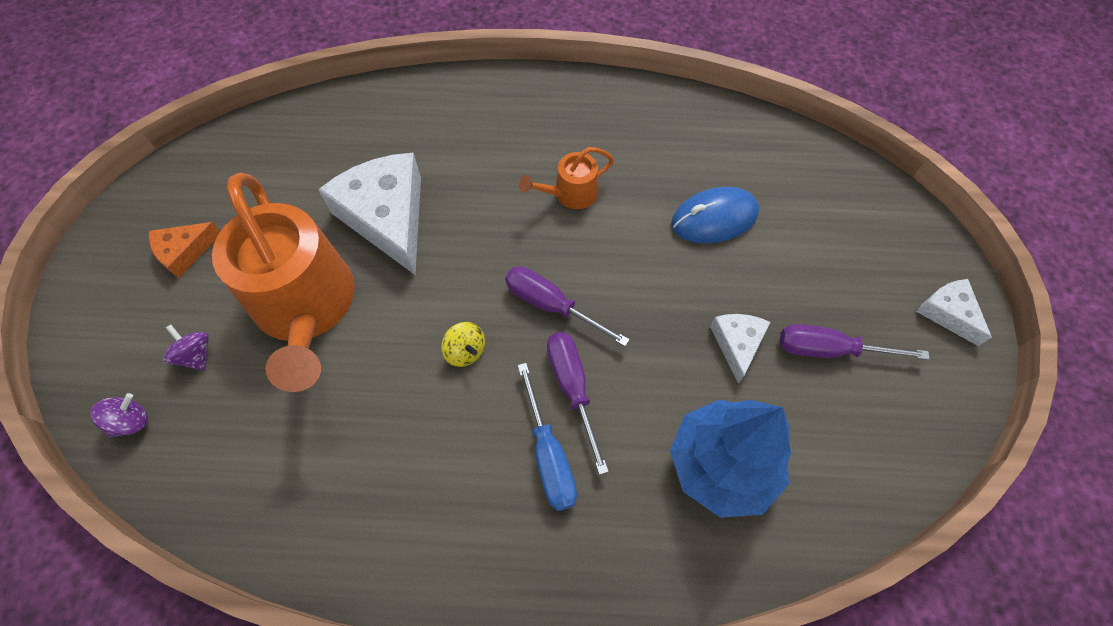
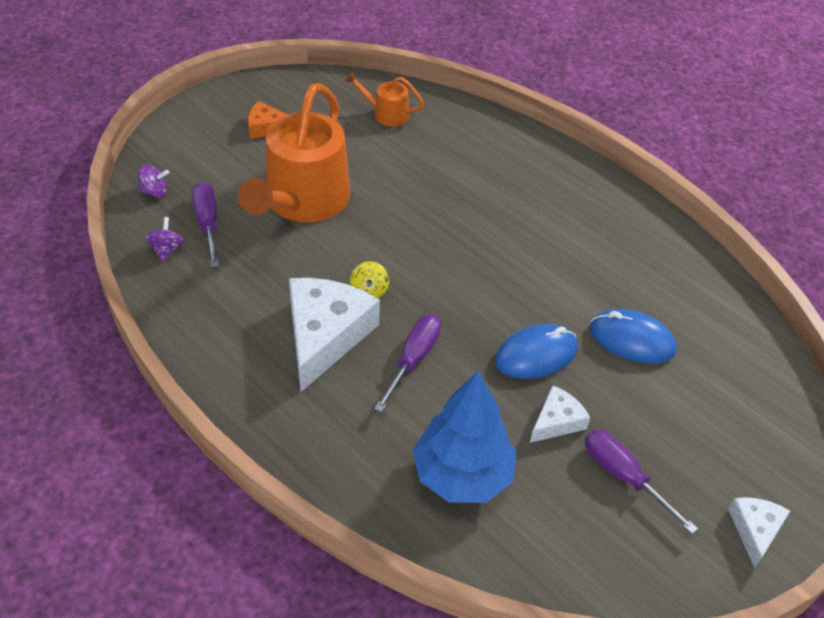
camera: 40 degrees right, 15 degrees down
(196, 355) = (219, 183): purple spinning top -> purple spinning top (166, 250)
(387, 217) = (402, 187): white cheese -> white cheese (325, 335)
(549, 455) = (357, 382): blue screwdriver -> none
(551, 305) = (452, 306): purple screwdriver -> purple screwdriver (207, 223)
(570, 193) = (540, 254): orange watering can -> orange watering can (386, 114)
(661, 295) = (536, 355): none -> blue mouse

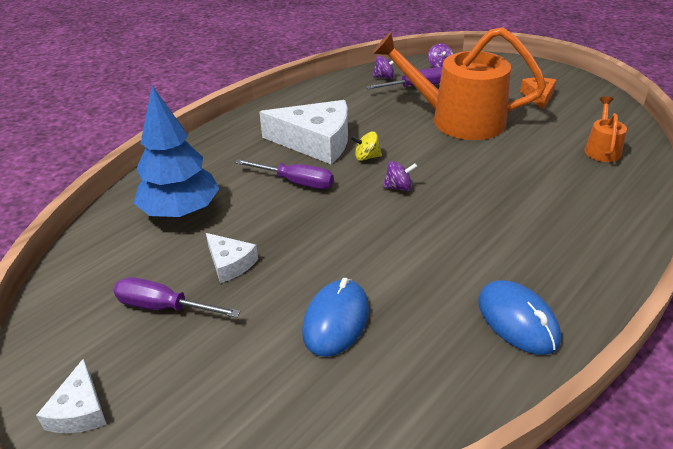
camera: 90 degrees right, 10 degrees down
(434, 271) = (398, 187): none -> purple spinning top
(536, 355) = (307, 250): blue mouse -> blue mouse (517, 320)
(624, 477) = (163, 307): purple screwdriver -> purple screwdriver turned 120 degrees counterclockwise
(755, 530) = (79, 410): white cheese -> white cheese turned 75 degrees clockwise

